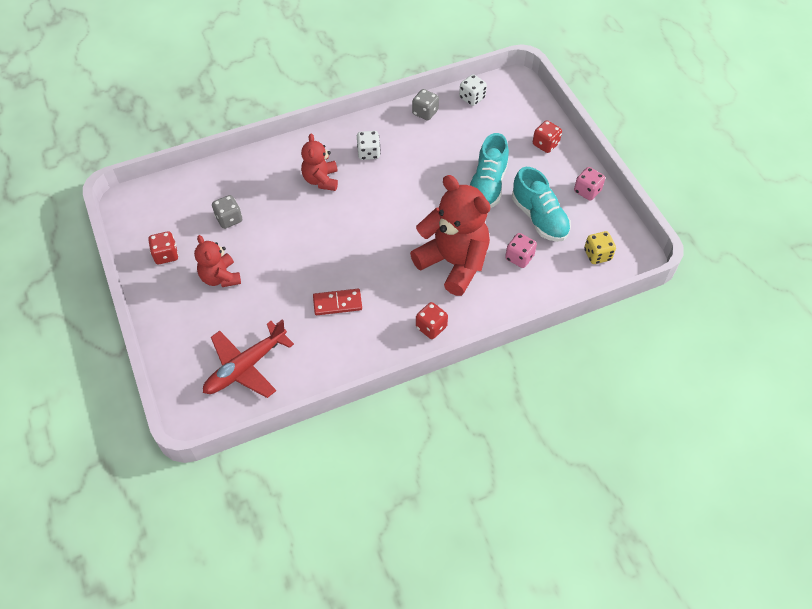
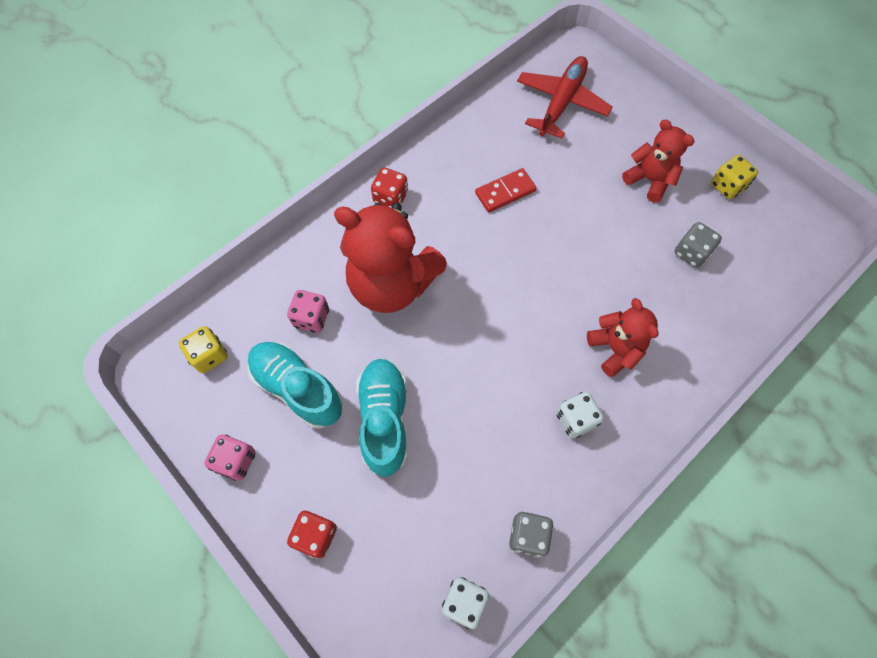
camera: 160 degrees right, 10 degrees up
(166, 255) = (727, 186): red dice -> yellow dice

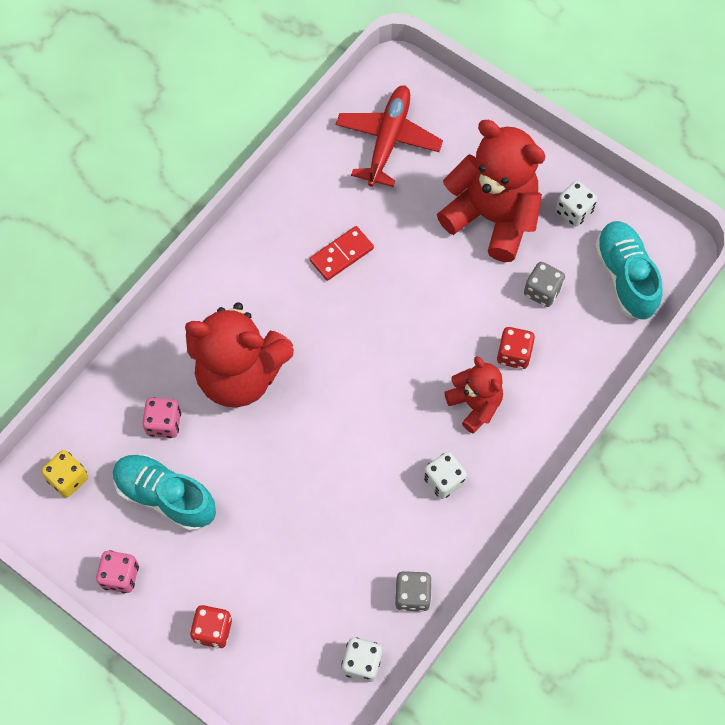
camera: 10 degrees left, 0 degrees up
(384, 419) = (257, 512): turquoise shoe -> turquoise shoe (625, 277)
(390, 198) = (221, 280): red dice -> red dice (514, 354)
(649, 180) = (492, 217): red teddy bear -> red teddy bear, size x1.82
(727, 186) = (573, 211): yellow dice -> white dice

